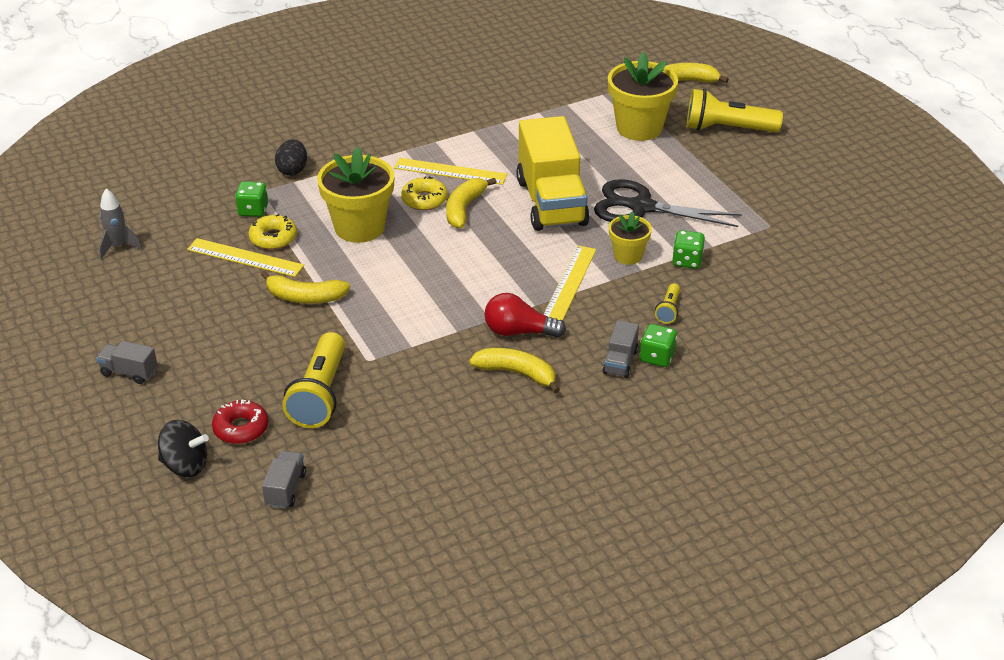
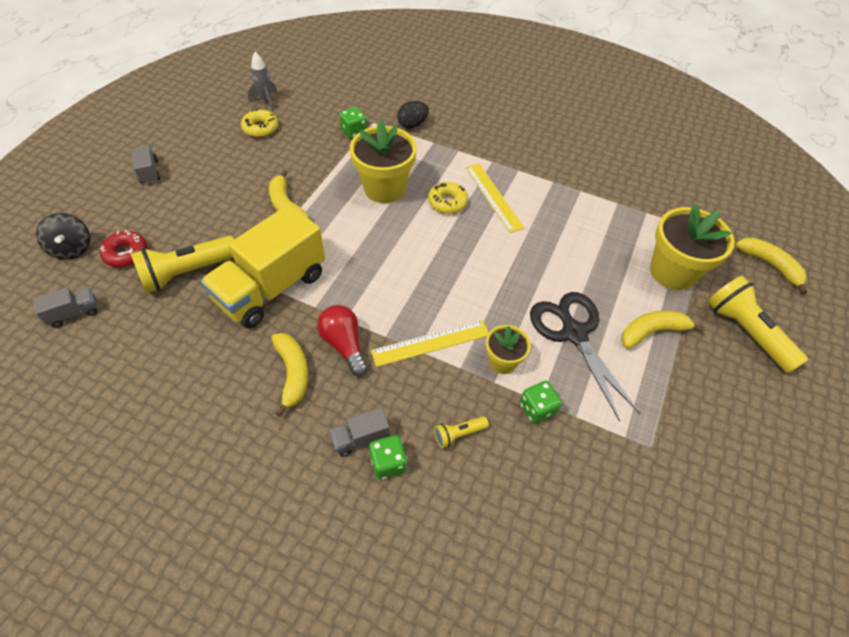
camera: 50 degrees right, 15 degrees up
(245, 258) = (303, 156): yellow ruler -> none
(273, 238) = (334, 156): yellow donut -> yellow donut (260, 128)
(464, 209) = (459, 228): yellow banana -> yellow banana (652, 331)
(551, 202) = (519, 273): yellow truck -> yellow truck (272, 288)

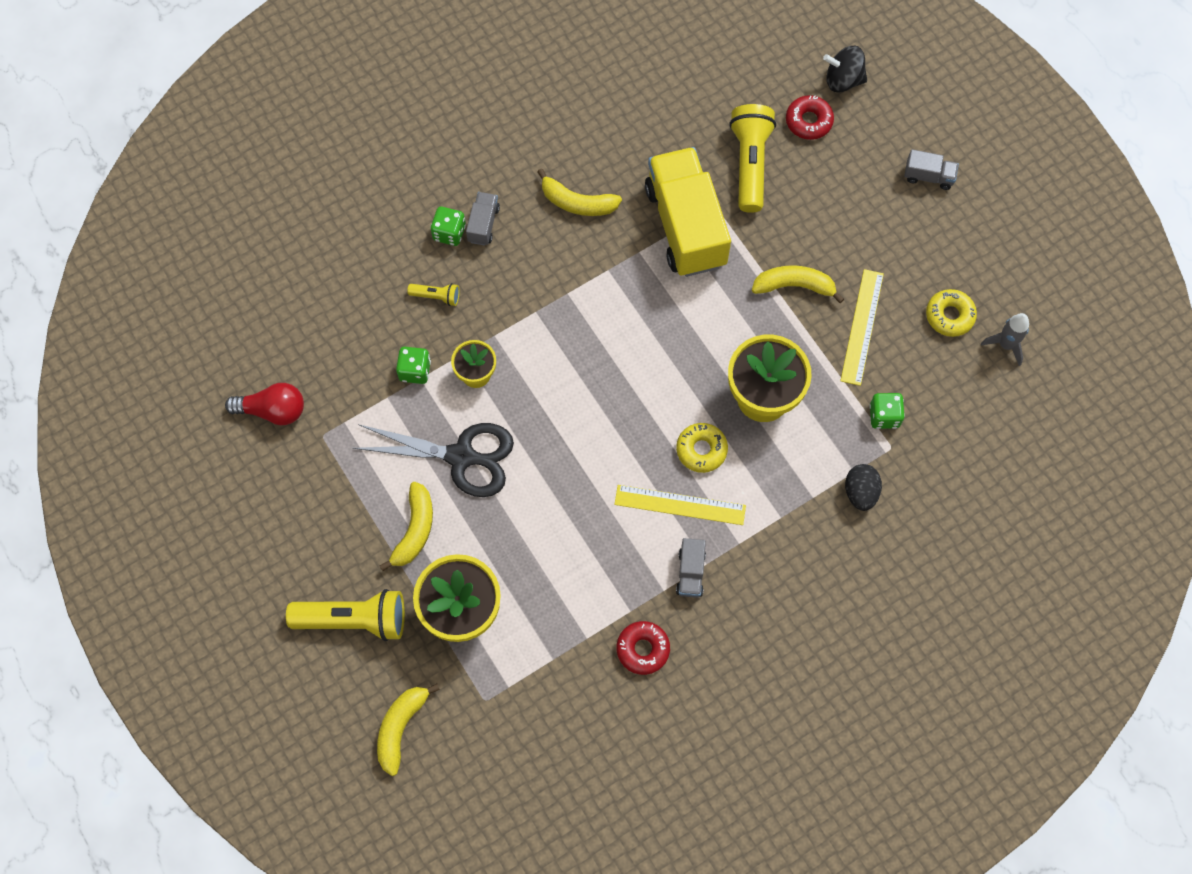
camera: 125 degrees right, 15 degrees up
(74, 313) = (754, 63): grey truck -> grey truck (690, 573)
(344, 345) = (580, 255): red light bulb -> red light bulb (272, 410)
(430, 343) = (535, 326): yellow ruler -> yellow ruler (862, 327)
(458, 434) = (436, 296): yellow flashlight -> yellow flashlight turned 90 degrees clockwise
(596, 175) = (643, 649): none -> red donut
(770, 265) = (400, 728): yellow banana -> yellow banana turned 120 degrees clockwise

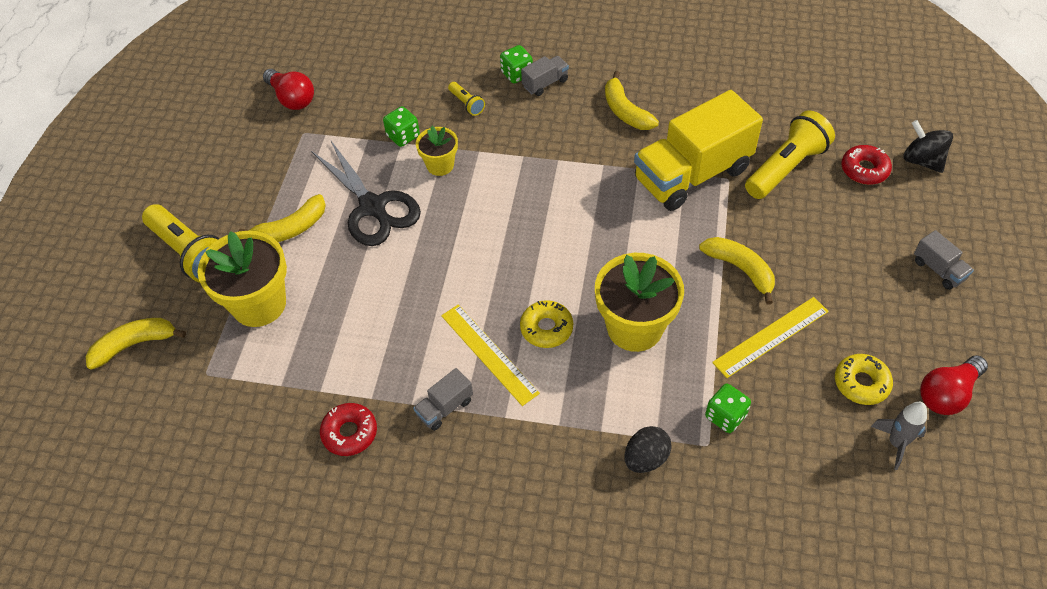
camera: 45 degrees right, 15 degrees down
(685, 226) = (692, 174): yellow truck -> yellow truck turned 150 degrees counterclockwise
(1008, 279) = (947, 394): none -> red light bulb

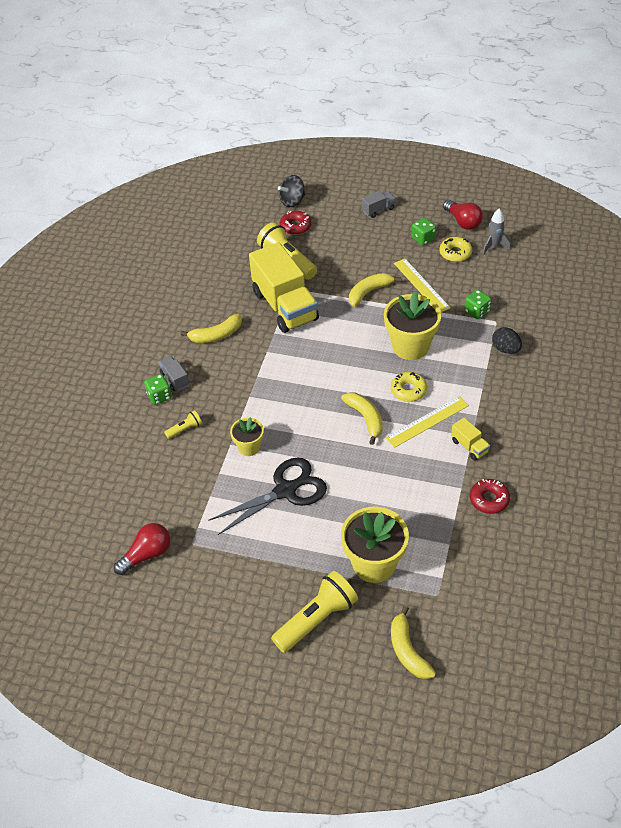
camera: 85 degrees left, 5 degrees down
(291, 229) = (300, 546): yellow banana -> yellow banana (366, 418)
(403, 136) = (212, 471): green dice -> green dice (423, 239)
(445, 408) = (469, 446): grey truck -> yellow truck

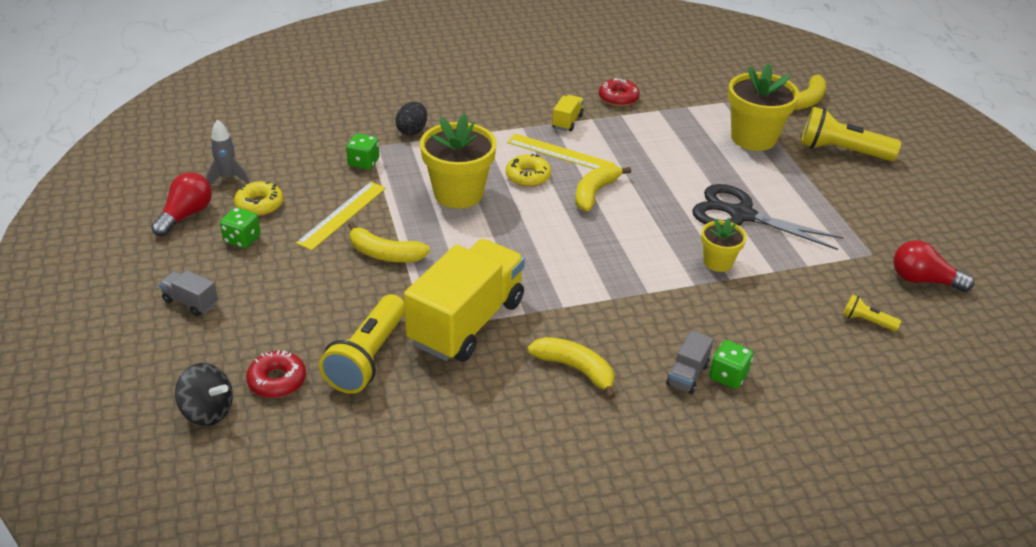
camera: 125 degrees left, 10 degrees down
(185, 429) = (750, 326): yellow flashlight -> yellow flashlight (867, 321)

